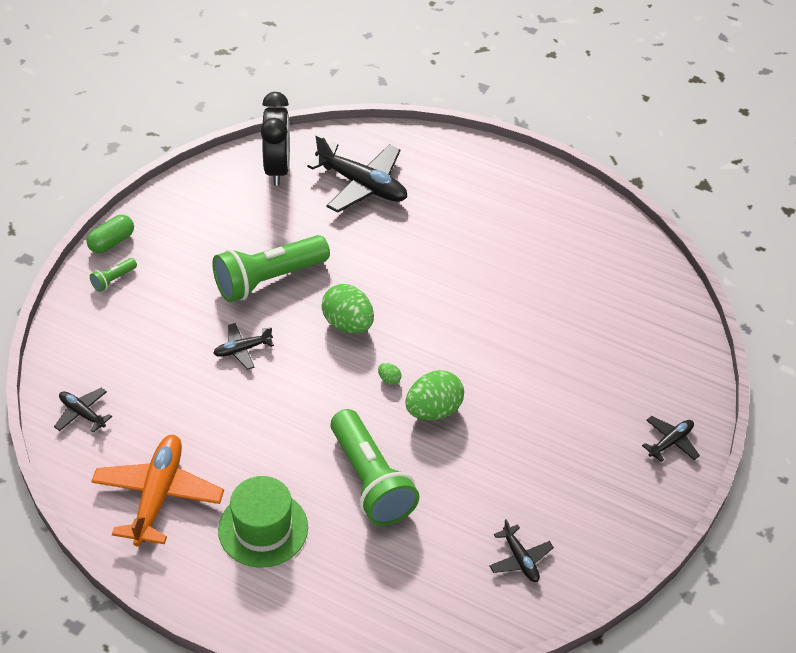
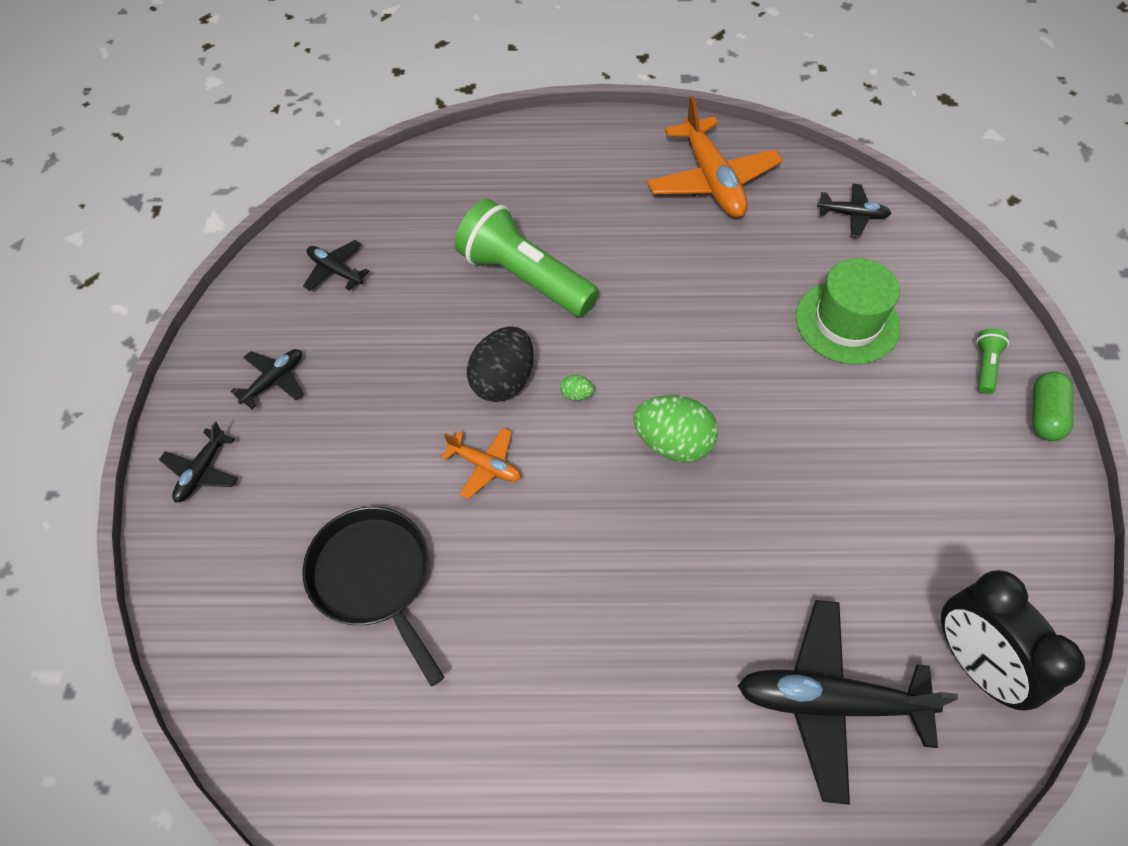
camera: 155 degrees right, 10 degrees up
(242, 349) = (764, 352): black plane -> black plane (274, 381)
(263, 529) = (596, 194): green hat -> green hat (847, 322)
(269, 279) = (816, 458): green flashlight -> none
(433, 410) = (503, 381): green egg -> black egg
(476, 363) = (485, 466): none -> orange plane
(576, 333) = (374, 578): none -> black pan

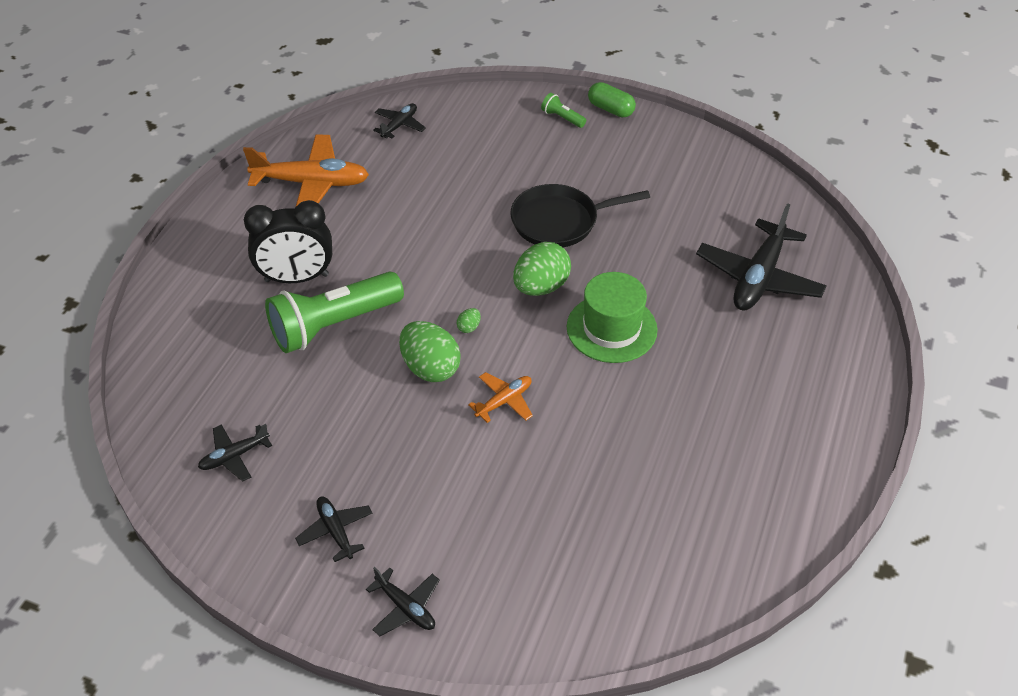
camera: 70 degrees left, 10 degrees down
(374, 578) = (570, 498): black pan -> black pan (559, 221)
(503, 381) = (430, 368): black egg -> green egg
(847, 322) = (490, 164): green hat -> green hat (611, 328)
(974, 664) = (757, 207): black clock -> black clock (297, 278)

